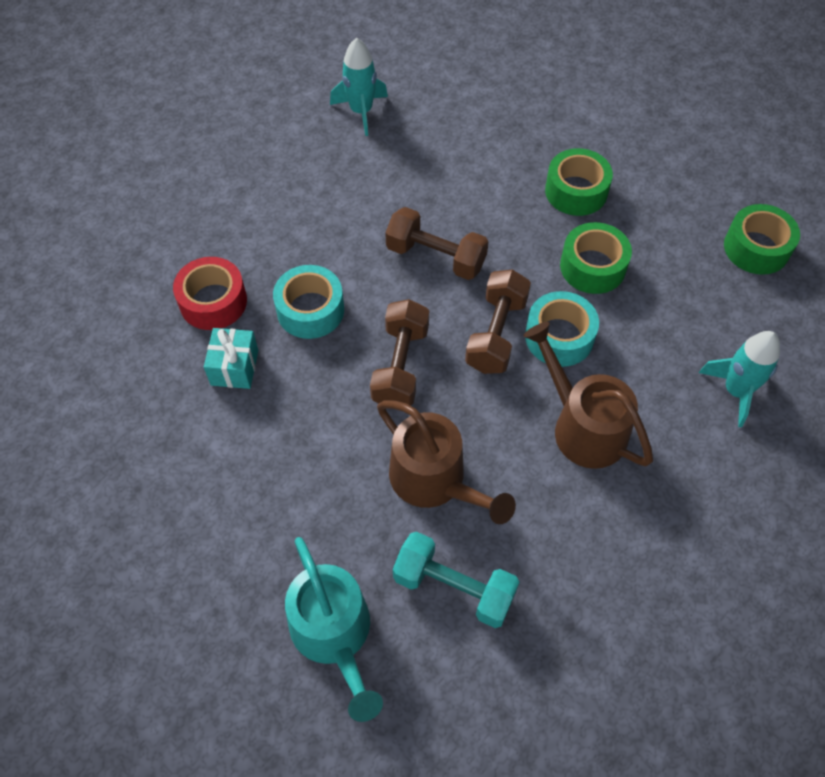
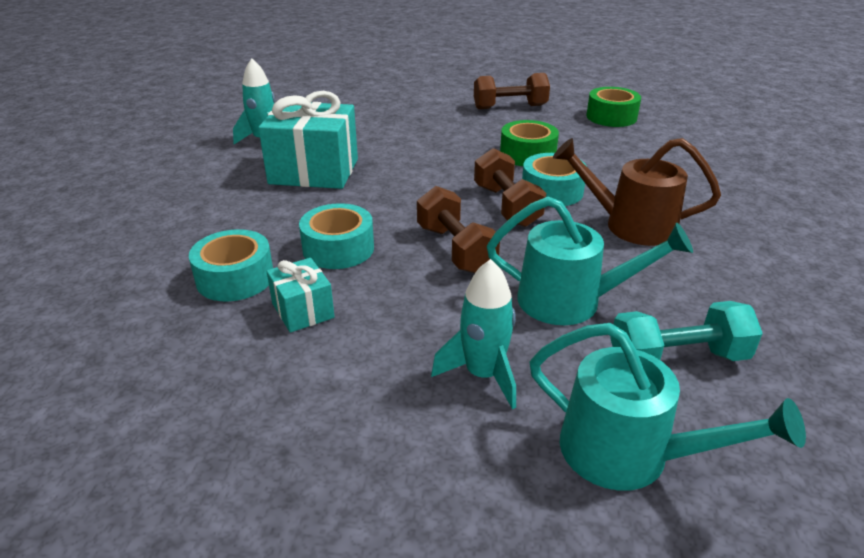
camera: 35 degrees left, 25 degrees down
(213, 302) = (235, 278): red tape -> turquoise tape
(369, 187) = (314, 171): none -> turquoise gift
(435, 481) = (571, 301): brown watering can -> turquoise watering can
(436, 257) = (411, 186): brown dumbbell -> brown dumbbell (510, 107)
(576, 191) = (471, 129): green tape -> none
(736, 391) = (693, 173): turquoise rocket -> turquoise rocket (483, 375)

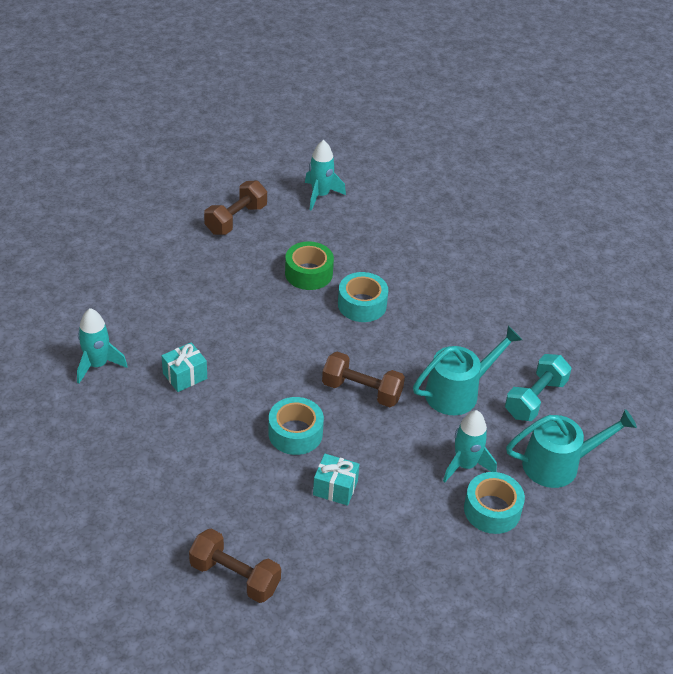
camera: 45 degrees left, 10 degrees up
(235, 278) = (266, 493): turquoise tape -> turquoise tape (492, 510)
(314, 171) = (185, 376): turquoise gift -> turquoise gift, size x0.51
(506, 206) = (350, 335): brown dumbbell -> brown dumbbell (235, 576)
(611, 117) = (320, 195): green tape -> turquoise rocket
(630, 225) = (434, 311): brown watering can -> none

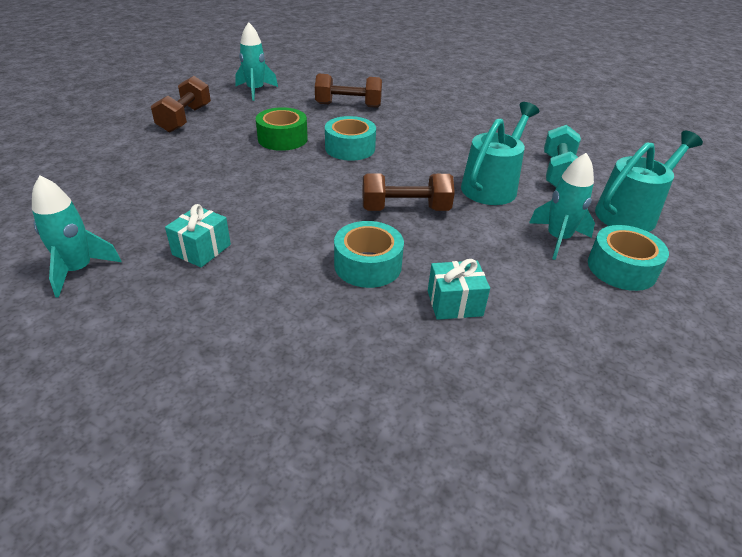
camera: 25 degrees left, 5 degrees down
(235, 576) = (418, 463): brown dumbbell -> brown dumbbell (348, 105)

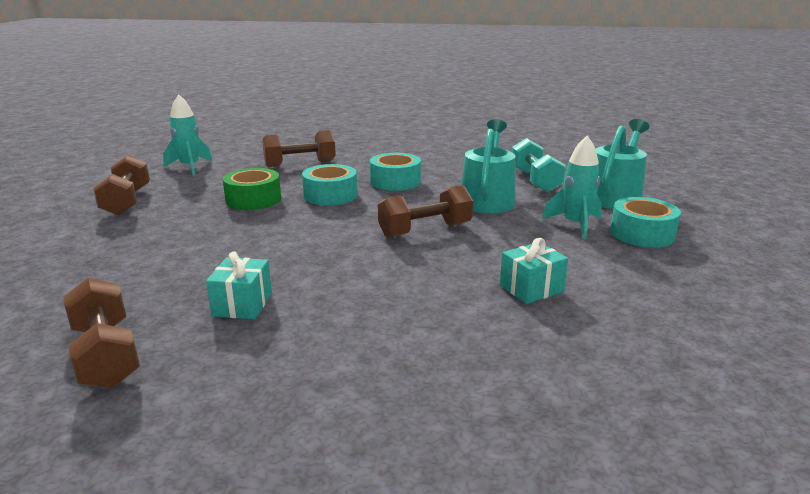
camera: 20 degrees left, 15 degrees down
(79, 270) = (106, 355): turquoise rocket -> brown dumbbell
(368, 265) = (427, 279): turquoise tape -> turquoise tape (395, 182)

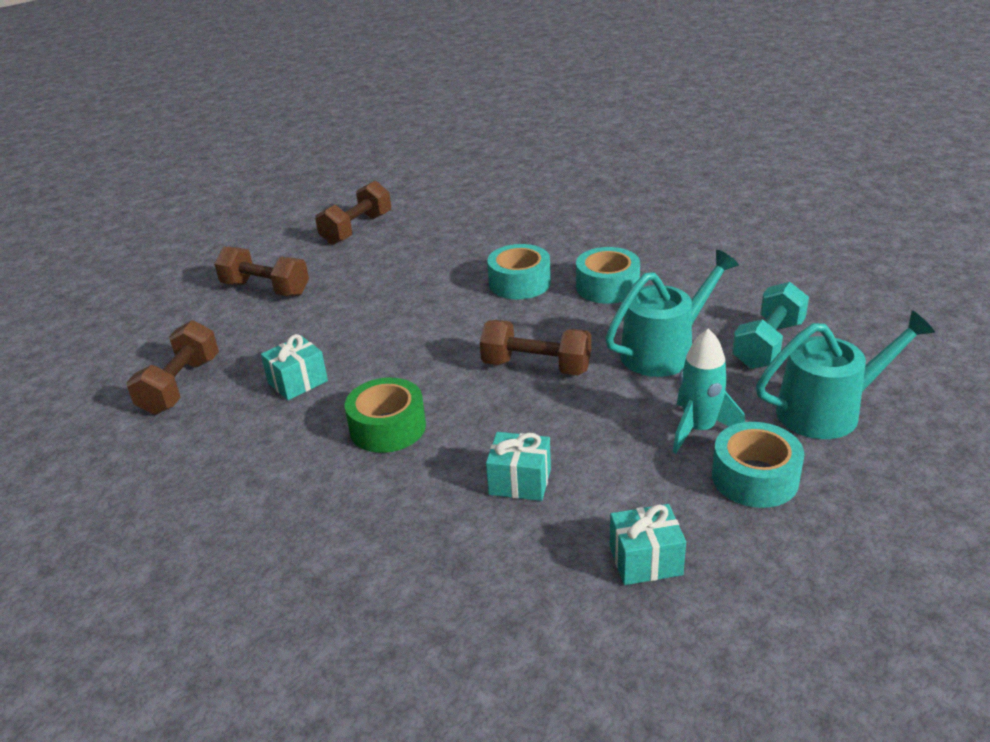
camera: 45 degrees right, 10 degrees up
(190, 167) = (453, 198): turquoise rocket -> none
(253, 199) = (449, 263): green tape -> green tape (388, 427)
(300, 164) = (553, 225): brown dumbbell -> brown dumbbell (265, 289)
(672, 292) = (645, 560): none -> turquoise gift

